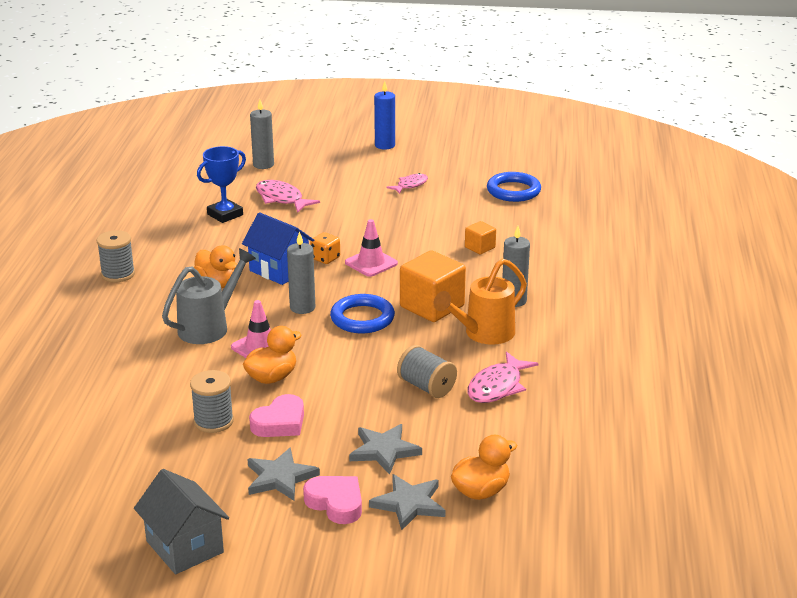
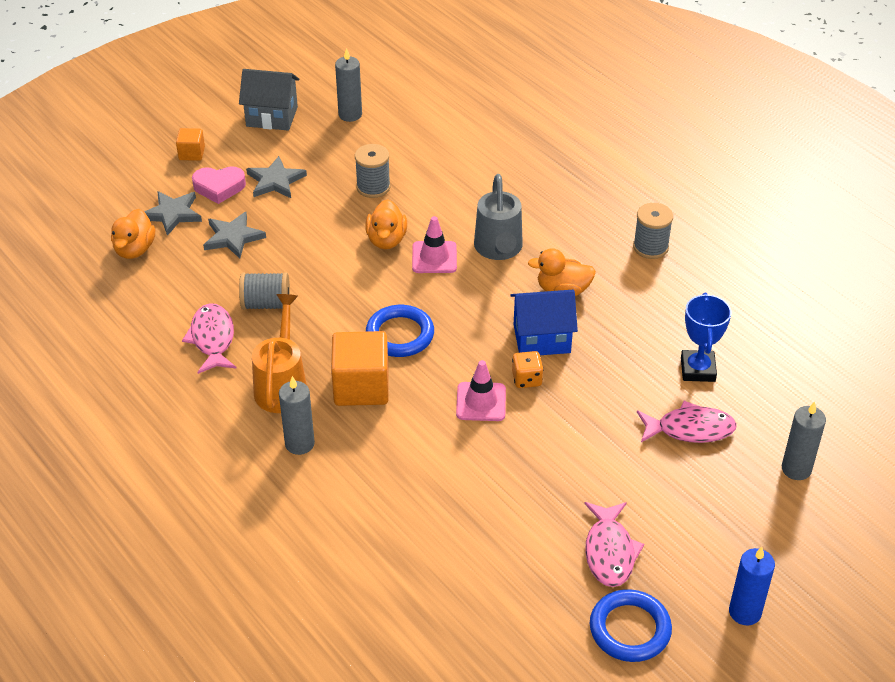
camera: 135 degrees right, 15 degrees up
(280, 423) = (329, 213): pink heart -> none
(302, 307) = (461, 313): grey candle -> grey candle (350, 114)
(410, 185) = (609, 552): pink fish -> pink fish, size x1.56
(480, 247) = (413, 497): orange cube -> orange cube (192, 153)
(513, 191) = (493, 630): blue ring -> blue ring (630, 629)

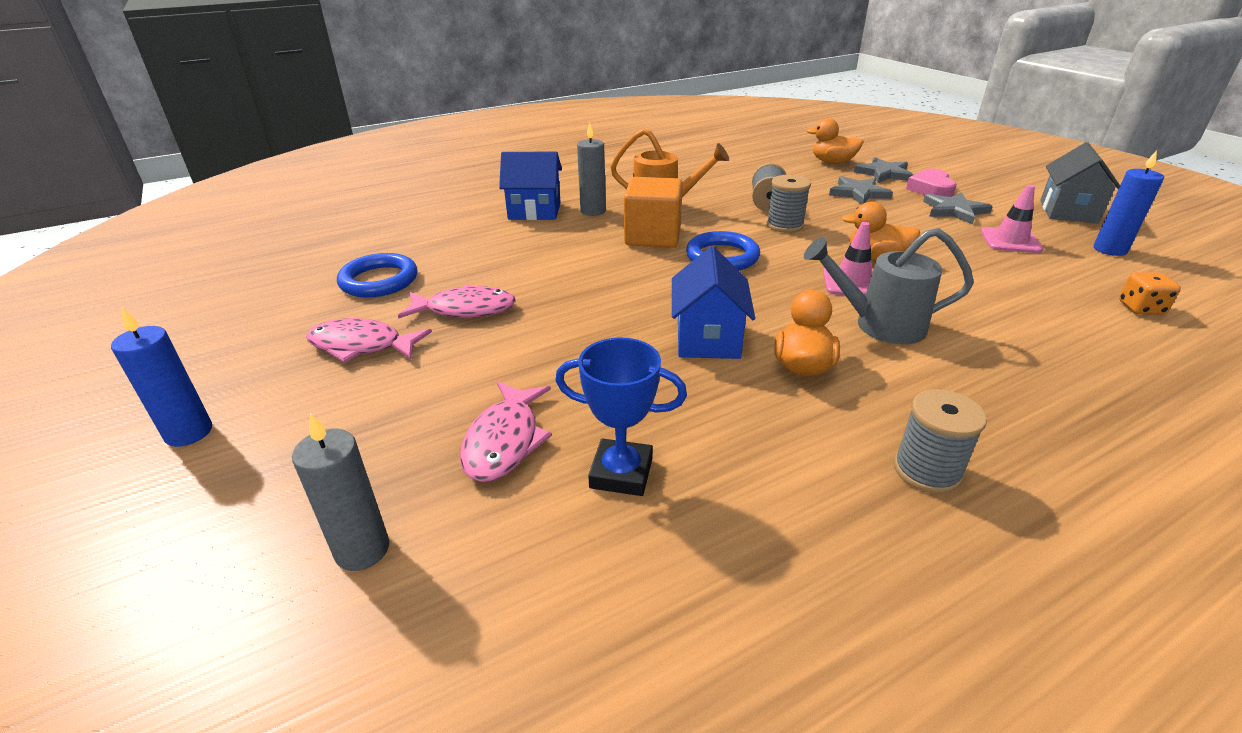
camera: 100 degrees right, 10 degrees down
(192, 153) = (977, 180): orange cube -> none
(212, 339) = (723, 185): pink fish -> pink fish (465, 309)
(304, 497) = (534, 211): none -> blue house
(350, 114) = (1109, 249): grey candle -> blue candle
(373, 187) = (970, 256): grey spool -> grey spool (785, 225)
(481, 402) = (613, 291): pink traffic cone -> pink traffic cone (1010, 241)
(527, 379) = (640, 322): orange dice -> orange dice (1140, 308)
(630, 629) = (258, 345): blue ring -> blue ring (379, 281)

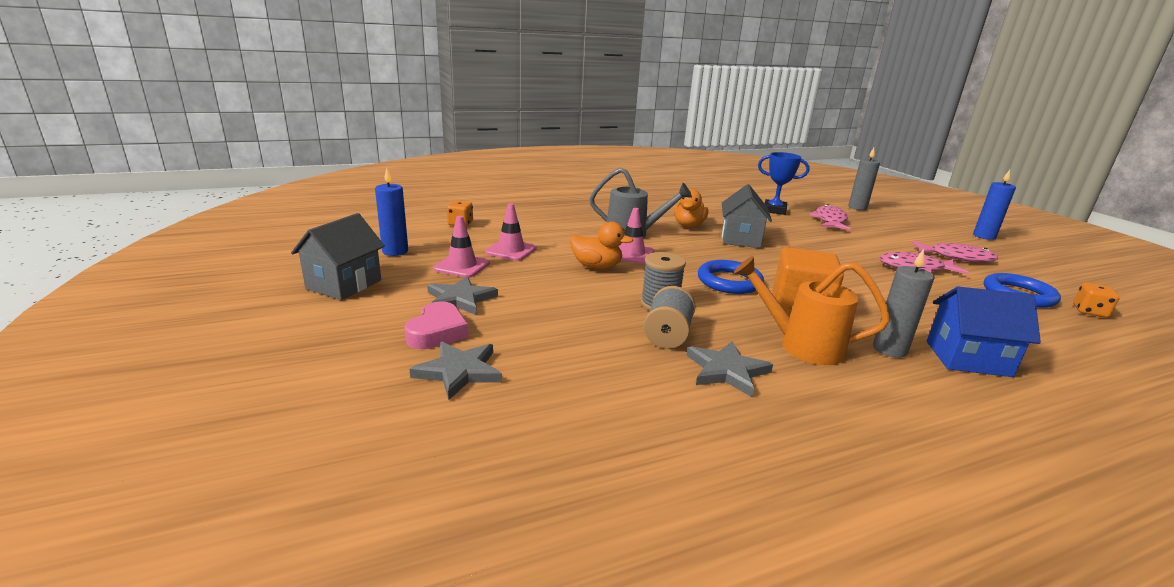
camera: 175 degrees left, 10 degrees down
(330, 267) = (1089, 312): none -> orange dice
(708, 339) = (740, 239): blue house -> grey house
(832, 162) = (512, 414): orange duck -> none
(858, 193) = (539, 337): grey star -> grey star (726, 371)
(927, 471) = (653, 200): grey spool -> none
(996, 268) = (511, 250): none -> pink traffic cone

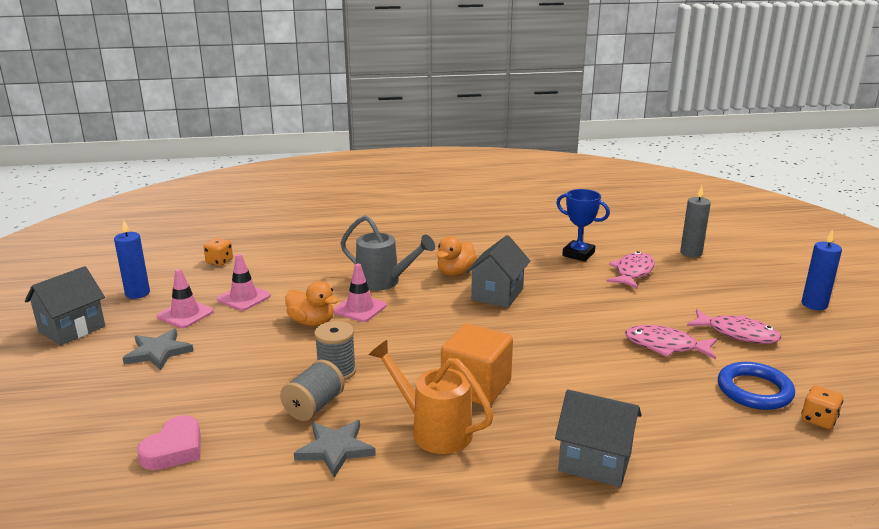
camera: 15 degrees right, 0 degrees up
(437, 332) = (116, 385): pink heart -> pink heart (174, 449)
(459, 371) = (108, 426): grey star -> none
(729, 281) = (431, 349): blue ring -> none
(889, 349) = (521, 443): grey candle -> none
(967, 358) = (595, 462): blue house -> grey house

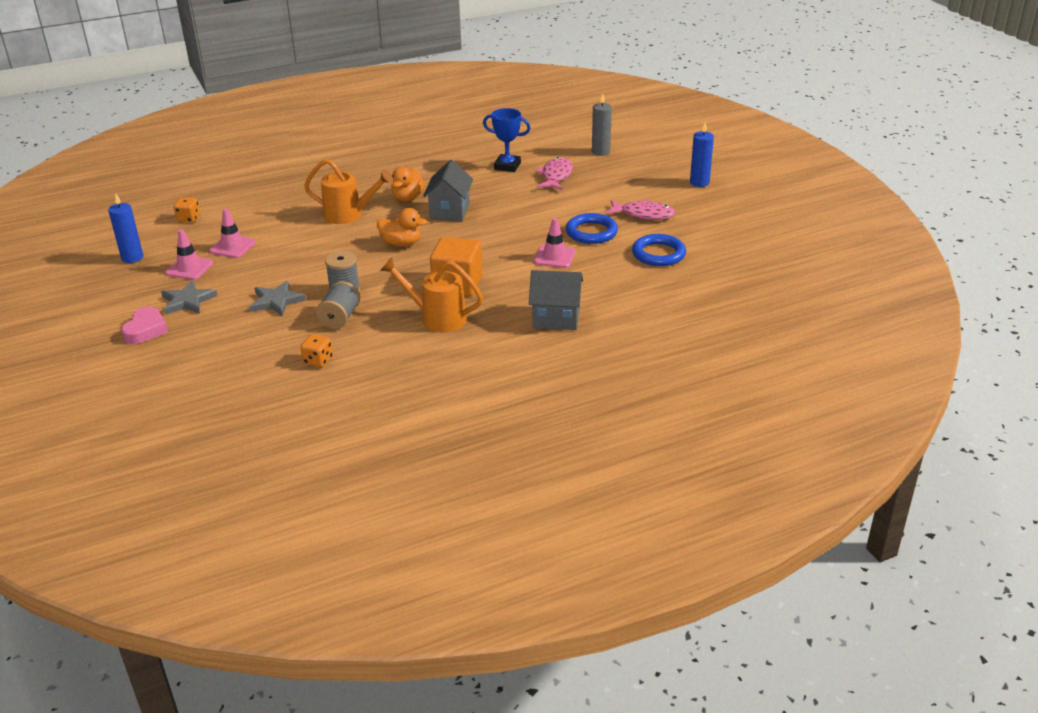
camera: 15 degrees left, 10 degrees up
(72, 329) = (96, 295): grey house -> none
(174, 449) = (250, 363): pink heart -> pink heart (146, 330)
(312, 322) = (304, 258): orange duck -> orange duck (401, 243)
(335, 449) = (371, 342): grey star -> grey star (276, 301)
(360, 308) = (339, 240): pink traffic cone -> pink traffic cone (554, 257)
(384, 282) = (349, 215): grey watering can -> orange watering can
(665, 346) = (591, 232): pink fish -> blue ring
(818, 419) = (702, 266): orange dice -> orange dice (318, 360)

